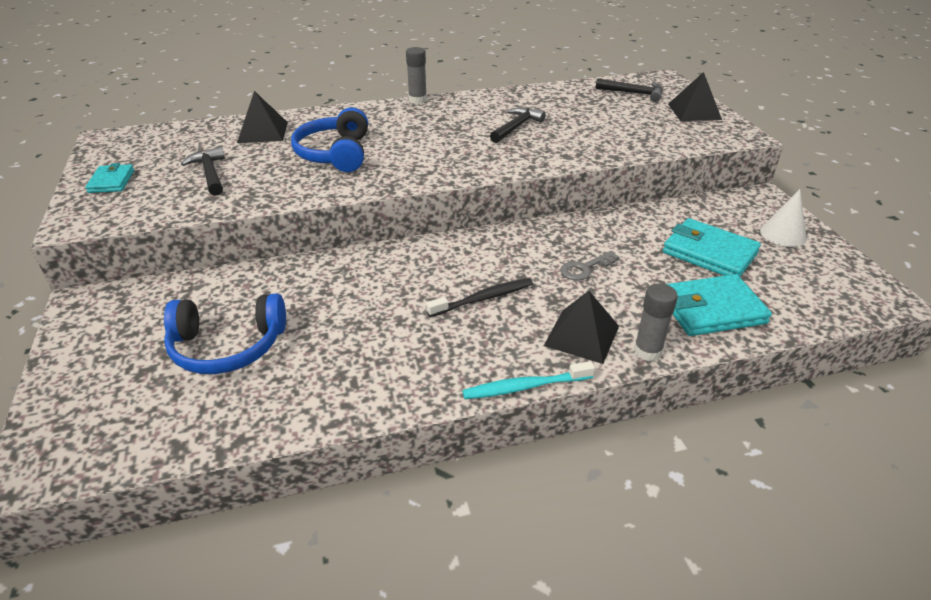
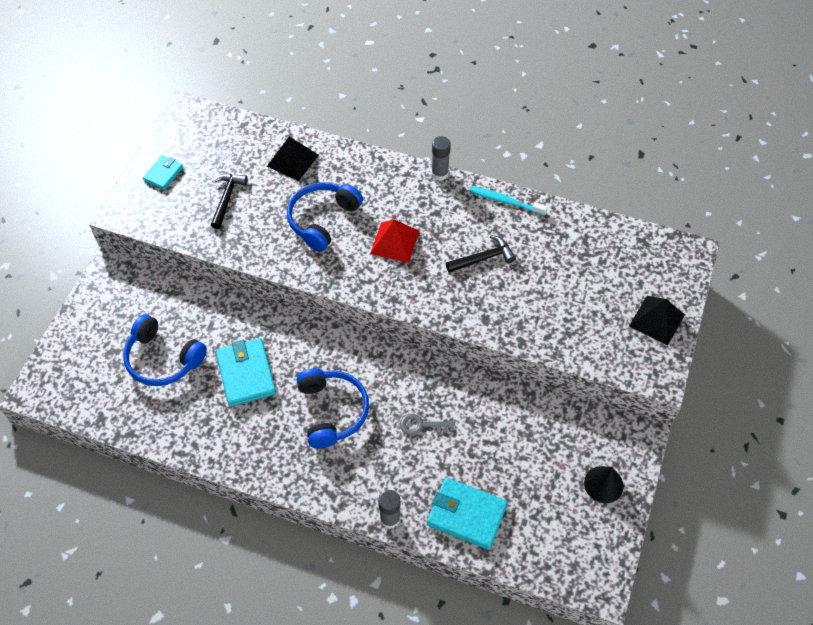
camera: 35 degrees right, 20 degrees up
(424, 144) = (394, 242): none -> red pyramid
(483, 298) = (332, 411): black toothbrush -> blue headphones
(525, 387) = (295, 496): turquoise toothbrush -> turquoise toothbrush (505, 201)
(581, 335) = (363, 480): black pyramid -> none
(633, 93) = (633, 263): black hammer -> none
(709, 253) = (524, 466): turquoise wallet -> turquoise wallet (246, 374)
(783, 234) = (603, 484): white cone -> black cone

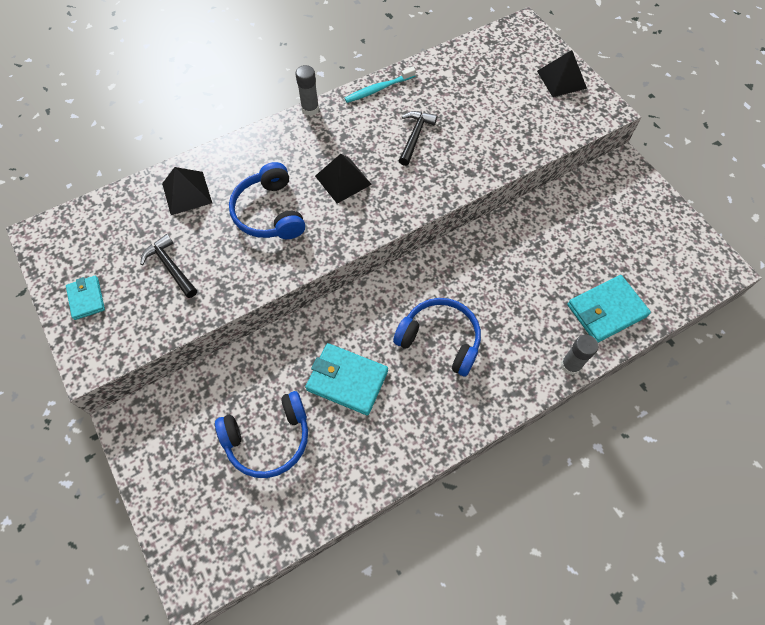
camera: 50 degrees left, 5 degrees up
(394, 242) = (343, 180): red pyramid -> black pyramid
(421, 425) = (506, 286): grey key -> none
(603, 484) = (645, 210): black cone -> none

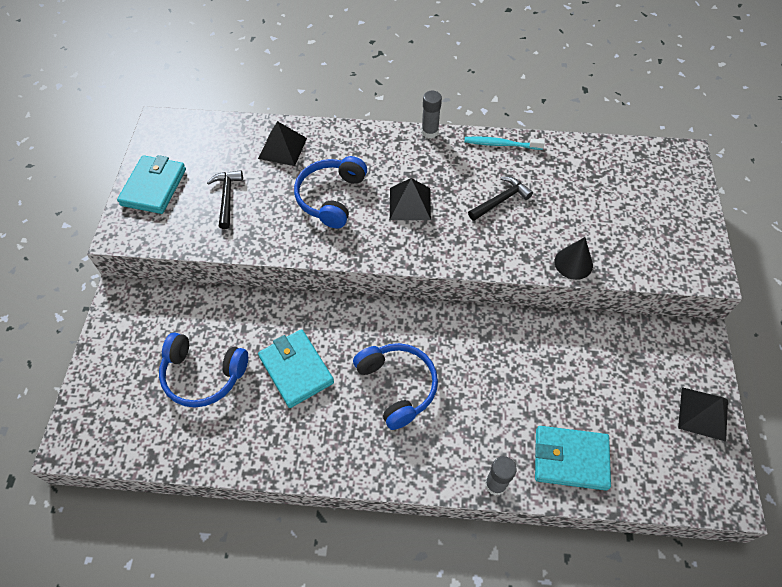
camera: 35 degrees right, 5 degrees down
(86, 299) = (153, 187): turquoise wallet -> turquoise wallet, size x1.72
(509, 156) = (573, 263): none -> black cone
(561, 79) = (684, 222): black pyramid -> black pyramid (703, 413)

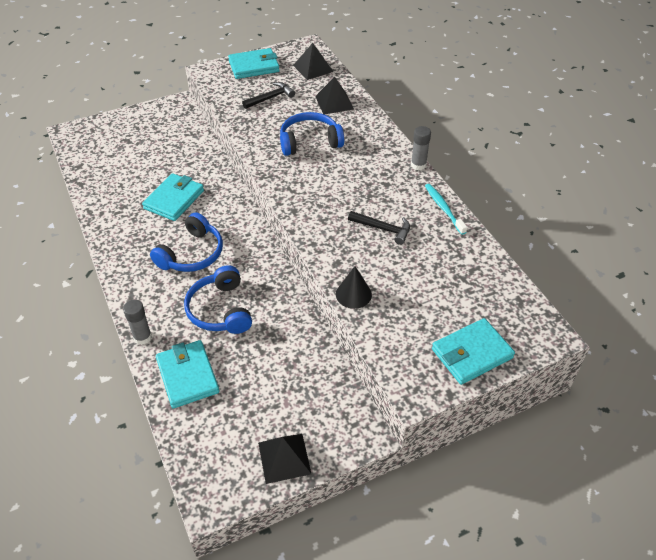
camera: 60 degrees right, 10 degrees down
(203, 375) = (145, 161): blue headphones -> blue headphones (220, 310)
(410, 203) = (337, 181): black pyramid -> black pyramid (313, 68)
(683, 214) = (472, 354): none -> turquoise wallet

